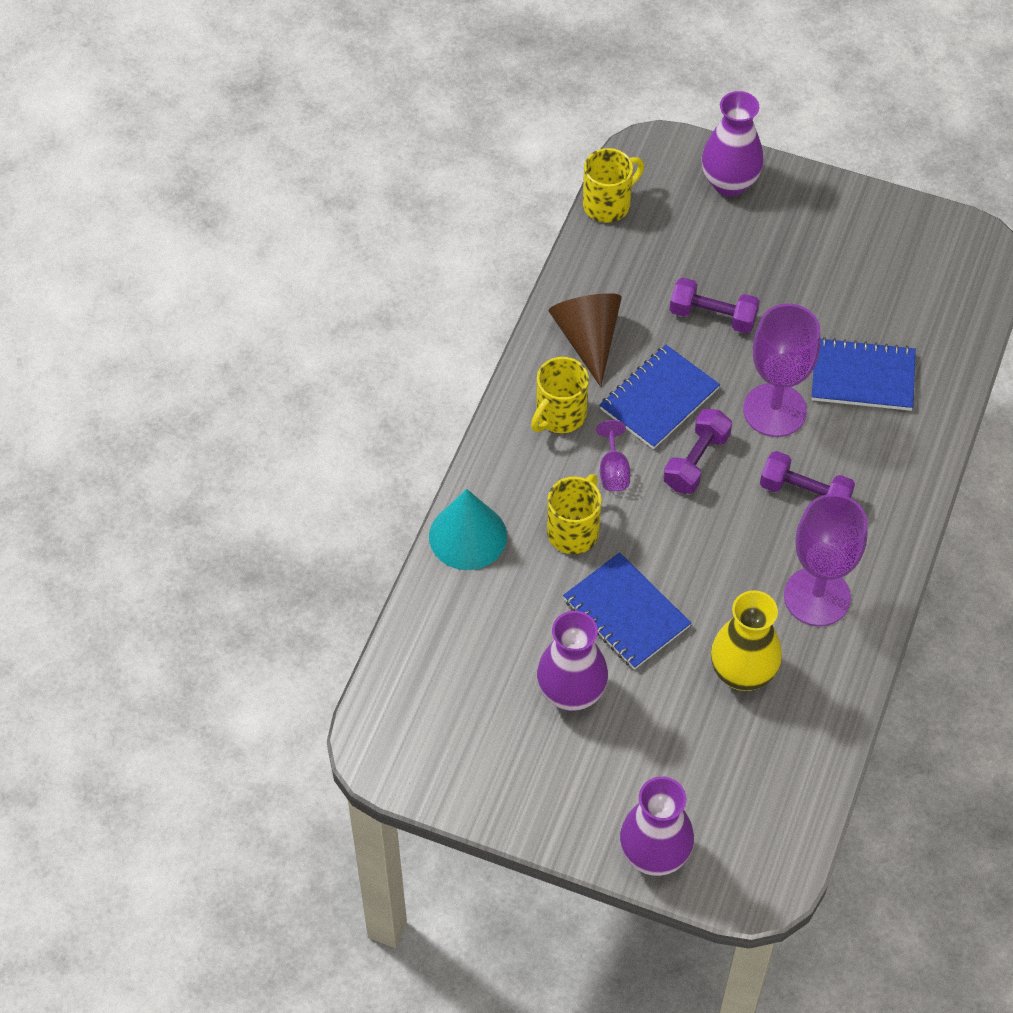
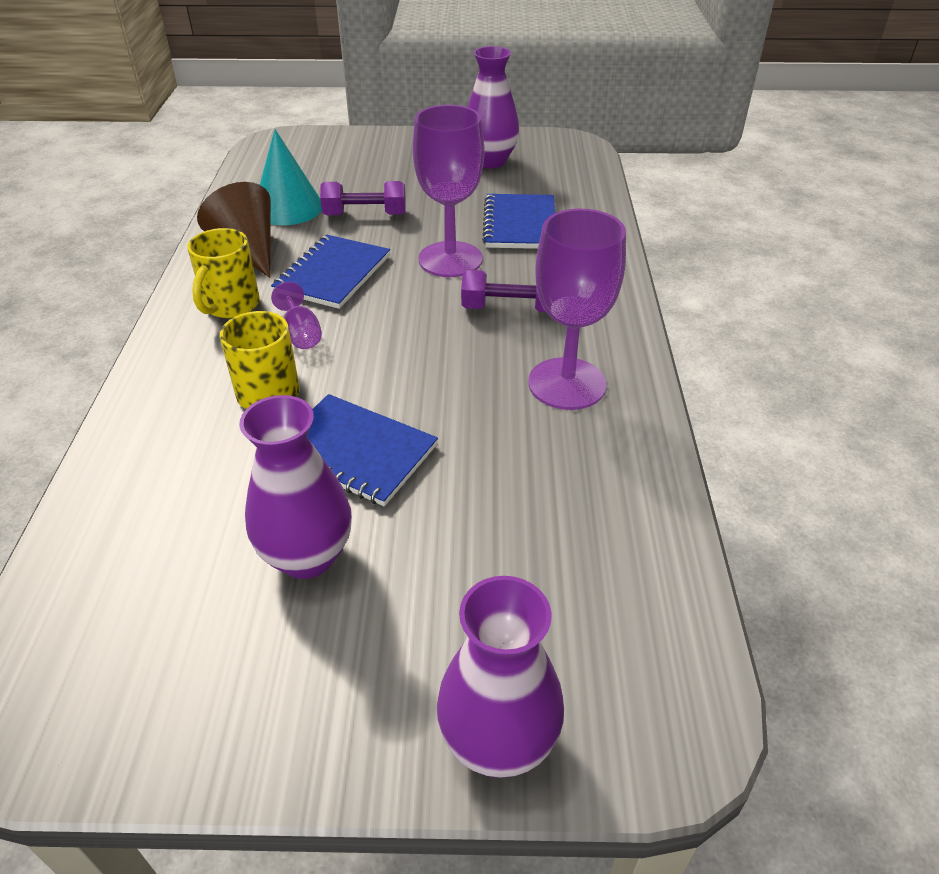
camera: 20 degrees left, 15 degrees down
(467, 536) = (137, 426): turquoise cone -> turquoise cone (288, 208)
(608, 204) = (246, 172): yellow mug -> none
(696, 461) = (388, 308): purple dumbbell -> none
(729, 183) = (349, 145): purple vase -> purple vase (490, 161)
(742, 673) = (520, 474): yellow vase -> none
(862, 377) = (520, 224): blue notebook -> blue notebook turned 75 degrees counterclockwise

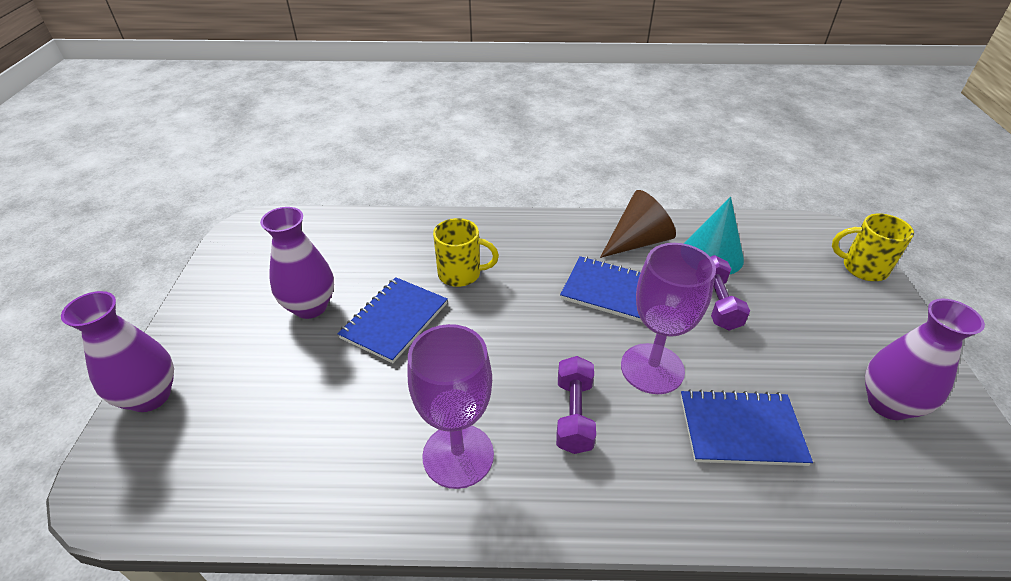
camera: 90 degrees right, 0 degrees up
(230, 305) = (560, 243): yellow mug -> yellow mug (862, 268)
(301, 334) = (527, 282): purple goblet -> none

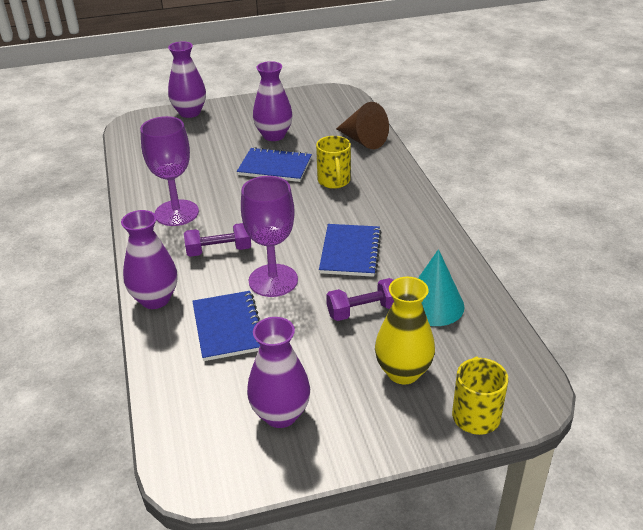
camera: 75 degrees right, 5 degrees down
(637, 241) = (426, 259): brown cone -> brown cone (363, 140)
(674, 511) = (155, 299): none -> purple vase
(811, 298) = (403, 372): none -> yellow vase

